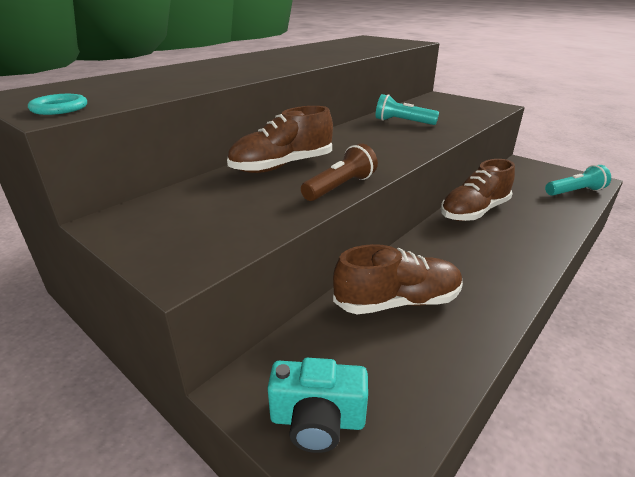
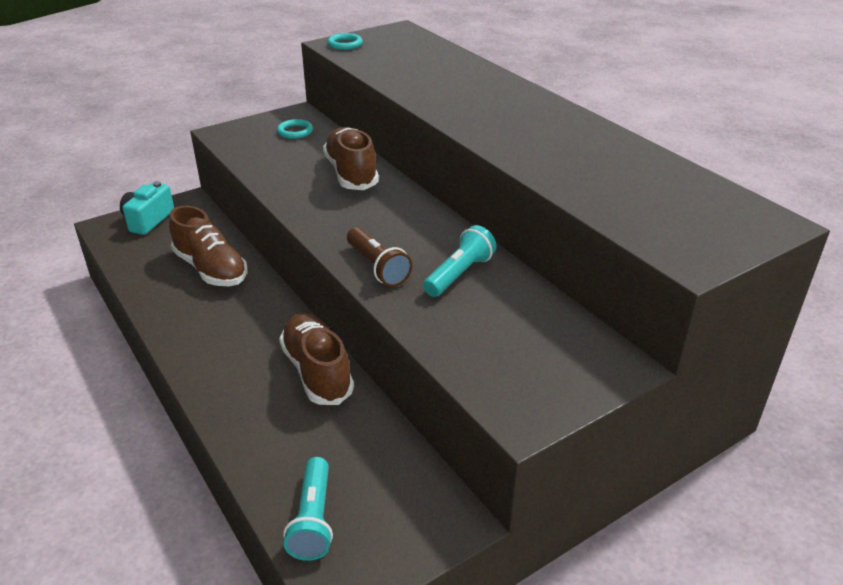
camera: 105 degrees right, 5 degrees up
(178, 211) = (295, 131): none -> turquoise ring
(340, 187) = (286, 193): brown flashlight -> brown flashlight (377, 267)
(397, 302) = (211, 269): brown shoe -> brown shoe turned 45 degrees counterclockwise

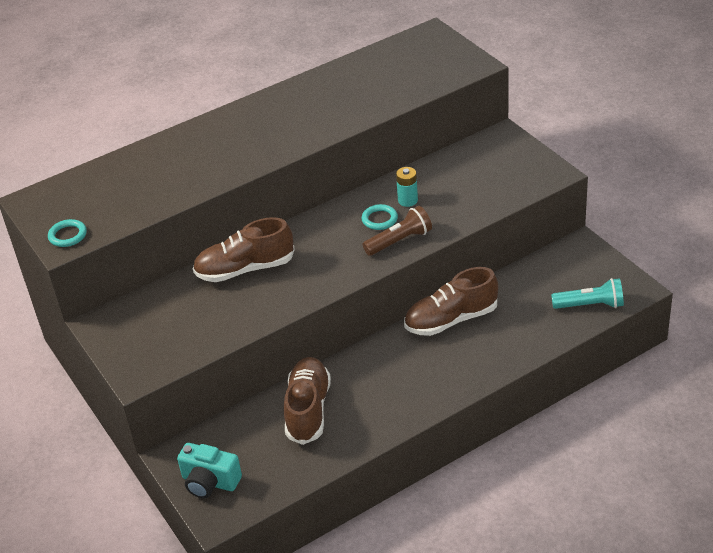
camera: 85 degrees left, 5 degrees up
(211, 269) = (308, 410): brown shoe -> brown shoe turned 45 degrees counterclockwise
(295, 131) = (146, 318): turquoise ring -> turquoise ring (379, 219)
(459, 274) = (408, 200): turquoise flashlight -> turquoise battery

